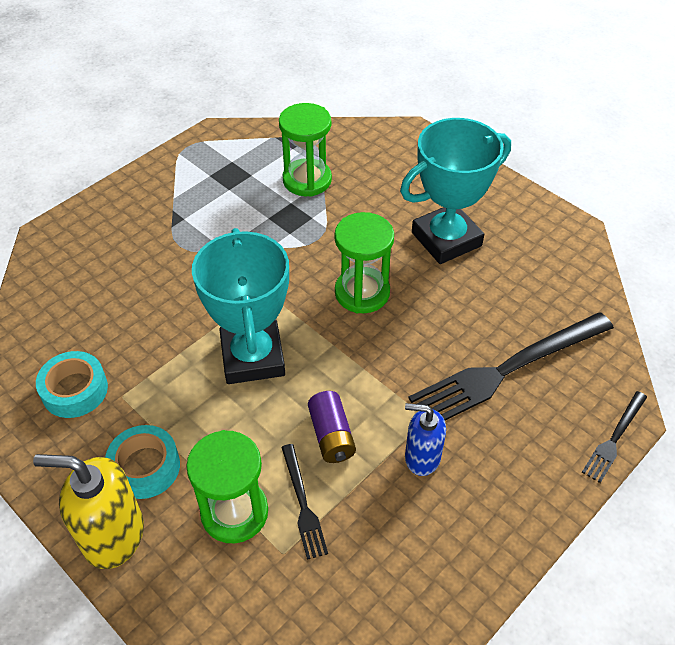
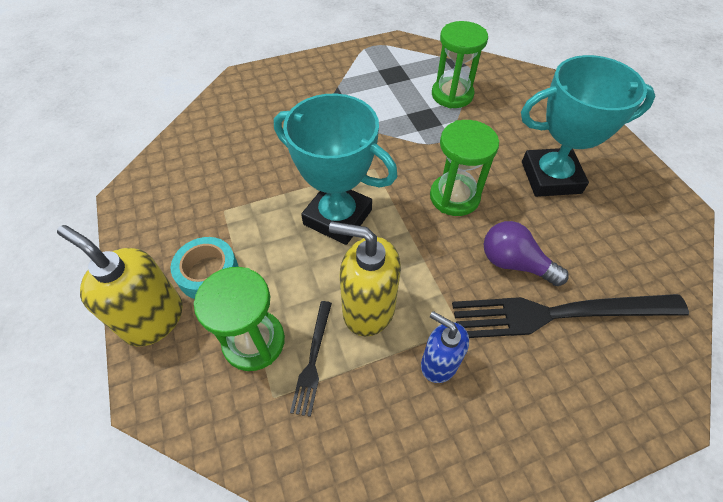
camera: 25 degrees right, 5 degrees up
(75, 390) = (194, 193): turquoise tape -> none
(252, 357) = (337, 217): turquoise trophy -> turquoise trophy turned 75 degrees counterclockwise
(331, 435) = (368, 309): purple battery -> yellow soap dispenser
(448, 338) = (514, 263): none -> purple light bulb
(614, 438) = (646, 429): black fork -> none

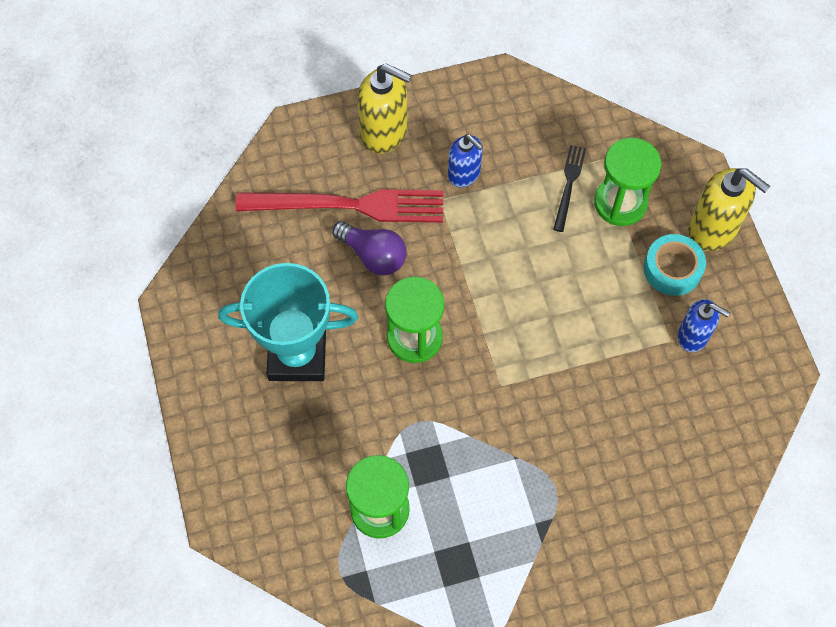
camera: 175 degrees left, 10 degrees up
(201, 215) = (693, 336): none -> blue soap dispenser
(337, 217) = (545, 322): turquoise trophy -> none
(368, 309) = (520, 223): yellow soap dispenser -> yellow soap dispenser (384, 132)
(559, 314) = (349, 205): black fork -> red fork

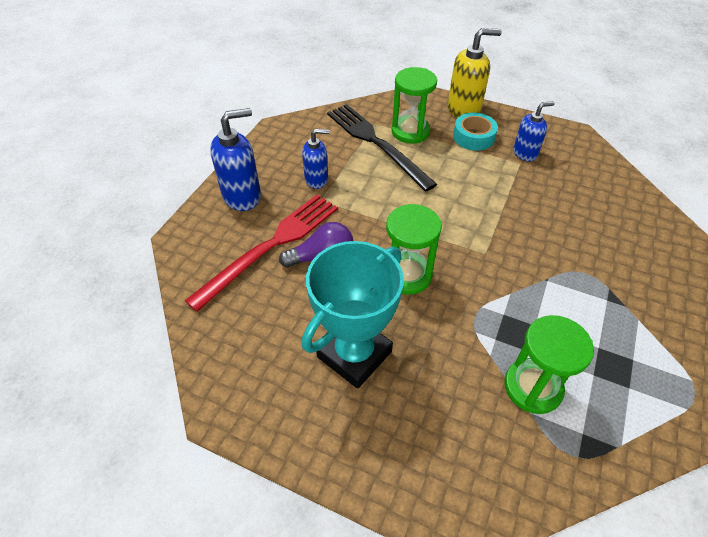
camera: 50 degrees left, 15 degrees down
(384, 132) = (242, 196): yellow soap dispenser -> blue soap dispenser
(569, 185) = (376, 143): black fork -> black fork, size x2.07

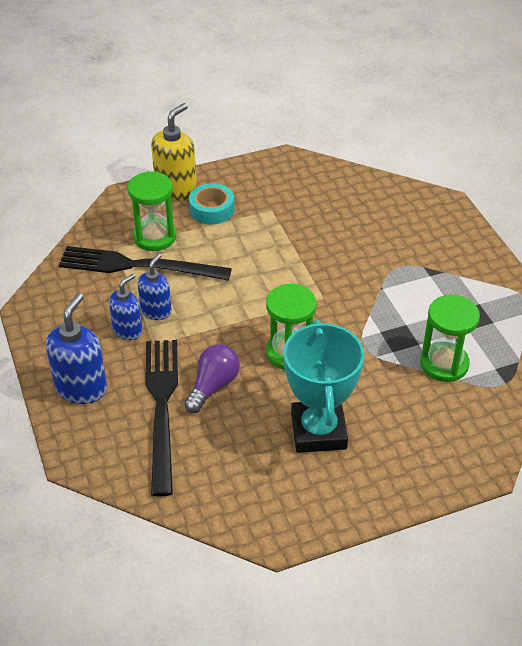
camera: 45 degrees left, 5 degrees down
(271, 246) = (162, 407): red fork -> black fork
(525, 153) = (266, 199): blue soap dispenser -> blue soap dispenser (156, 311)

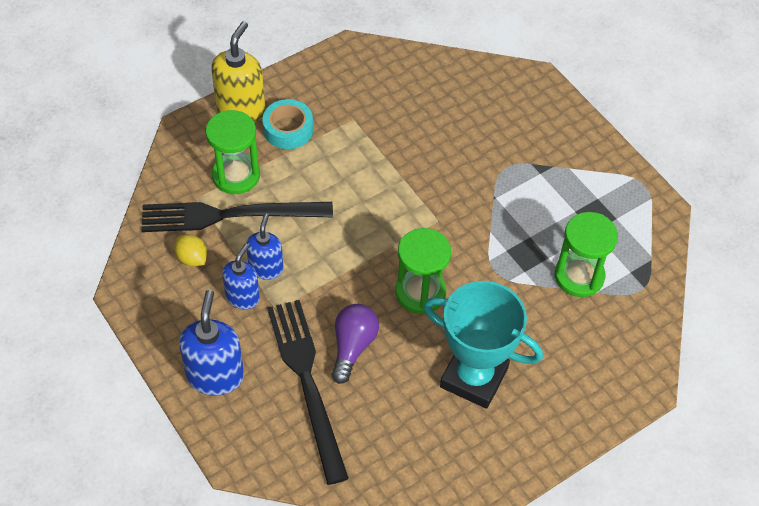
camera: 15 degrees left, 10 degrees up
(94, 293) = (192, 258): none -> yellow lemon
(318, 431) = (474, 378): turquoise trophy -> turquoise trophy turned 45 degrees counterclockwise

